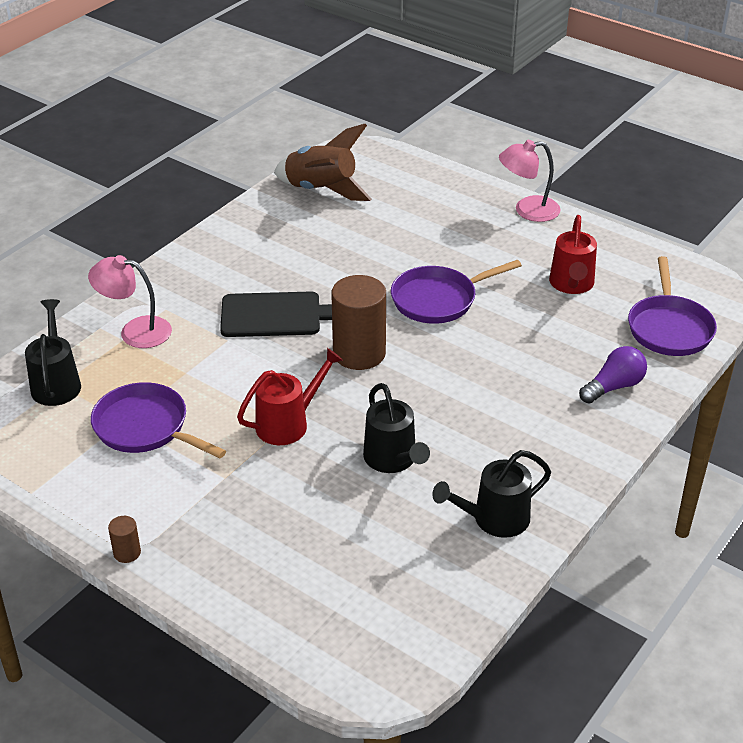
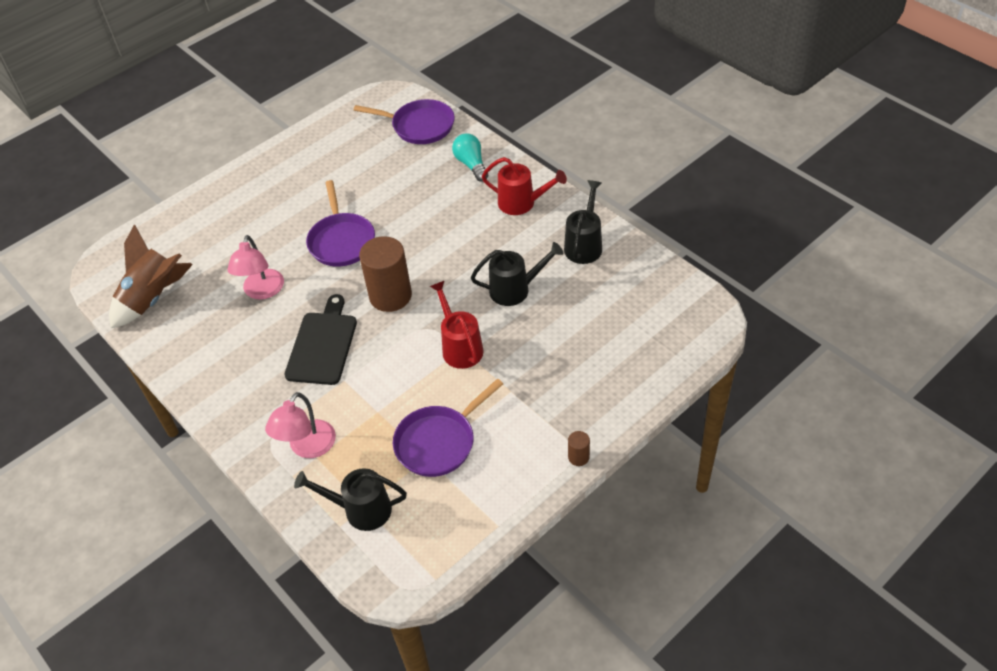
camera: 75 degrees left, 10 degrees up
(493, 520) = (584, 244): black watering can -> black watering can turned 150 degrees counterclockwise
(527, 210) = (248, 172): pink lamp -> pink lamp (262, 291)
(571, 285) = (353, 165): red watering can -> red watering can (522, 203)
(614, 387) = (471, 164): purple light bulb -> turquoise light bulb

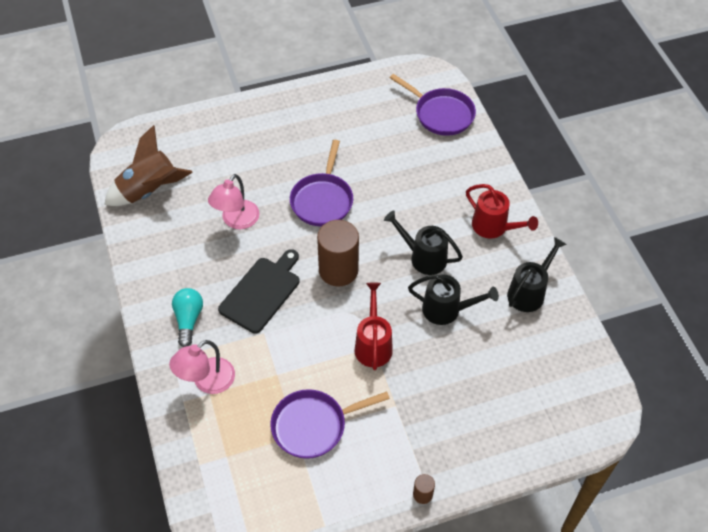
camera: 20 degrees right, 5 degrees up
(360, 510) = (222, 458): black watering can -> black watering can (423, 257)
(471, 164) = (468, 170): turquoise light bulb -> turquoise light bulb (188, 320)

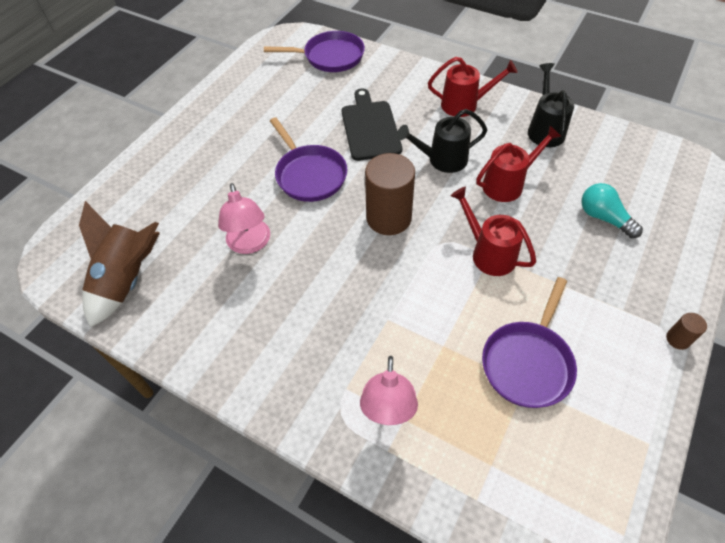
camera: 40 degrees left, 0 degrees up
(188, 320) = (303, 367): turquoise light bulb -> turquoise light bulb (604, 218)
(262, 292) = (344, 286): black cutting board -> black cutting board (370, 128)
(447, 310) = (508, 184): black watering can -> red watering can

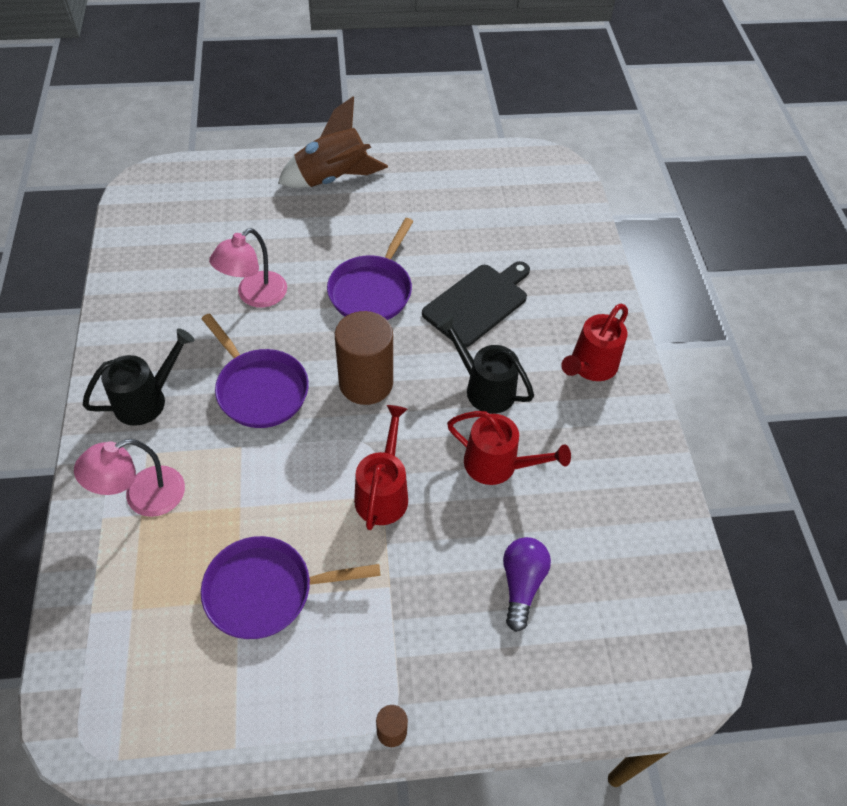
camera: 50 degrees right, 0 degrees up
(128, 280) = (159, 240): brown rocket -> brown rocket (333, 179)
(330, 57) = (554, 213): purple pan -> purple pan (259, 389)
(465, 104) = (590, 367): red watering can -> red watering can turned 75 degrees clockwise
(544, 129) = (619, 463): black watering can -> black watering can (147, 399)
(604, 218) = (521, 584): turquoise light bulb -> purple light bulb

